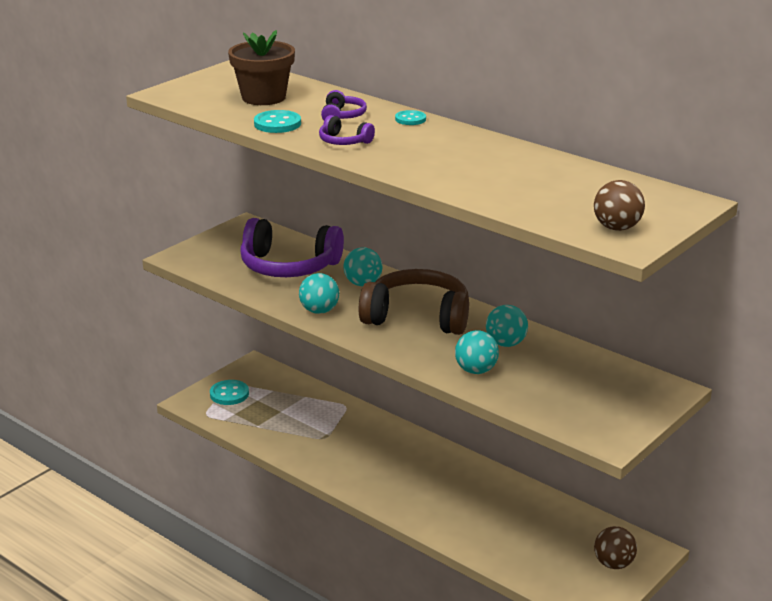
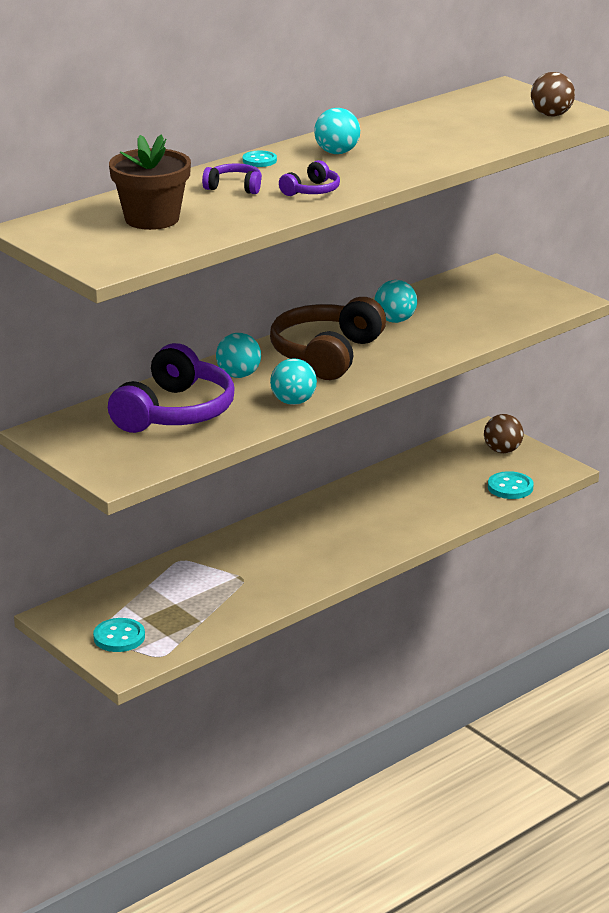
camera: 80 degrees left, 0 degrees up
(277, 124) = (244, 216): turquoise button -> turquoise button (510, 487)
(476, 370) = (443, 338): turquoise ball -> turquoise ball (337, 152)

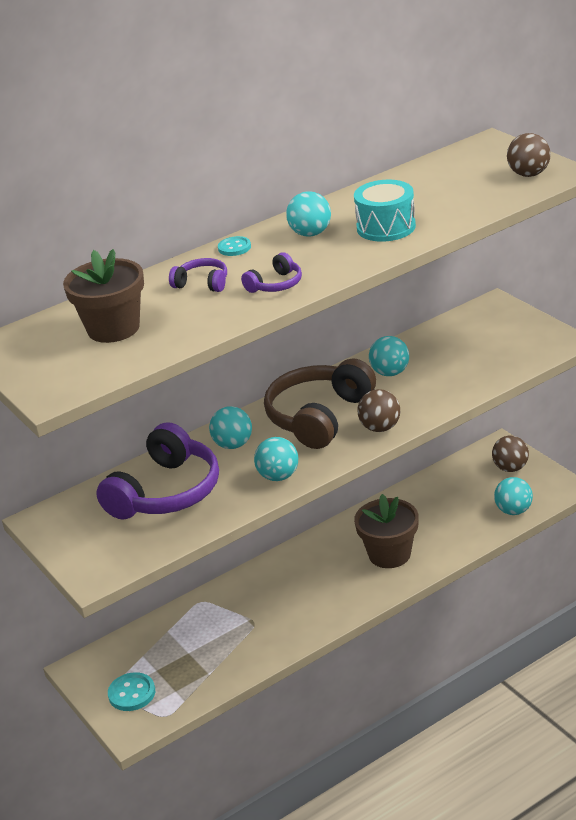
camera: 10 degrees right, 5 degrees up
(382, 522) = (389, 554): none -> brown flower pot
(393, 365) = (380, 428): none -> brown ball
(414, 150) = (386, 227): none -> turquoise drum
(510, 487) = (513, 511): turquoise button -> turquoise ball

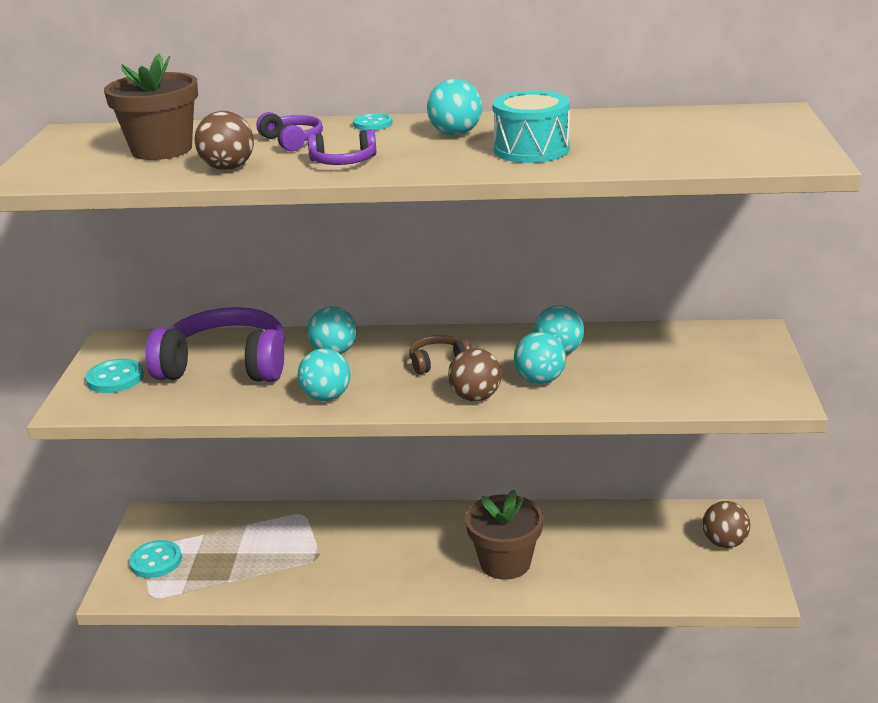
camera: 35 degrees right, 5 degrees down
(92, 542) = (115, 378): none -> turquoise button
(166, 492) = (225, 365): purple headphones -> purple headphones turned 150 degrees counterclockwise
(319, 417) = (438, 362): brown headphones -> brown headphones, size x0.45
(513, 511) = (677, 587): turquoise ball -> turquoise ball (539, 380)
(529, 174) = (767, 150): brown ball -> brown ball (228, 168)

